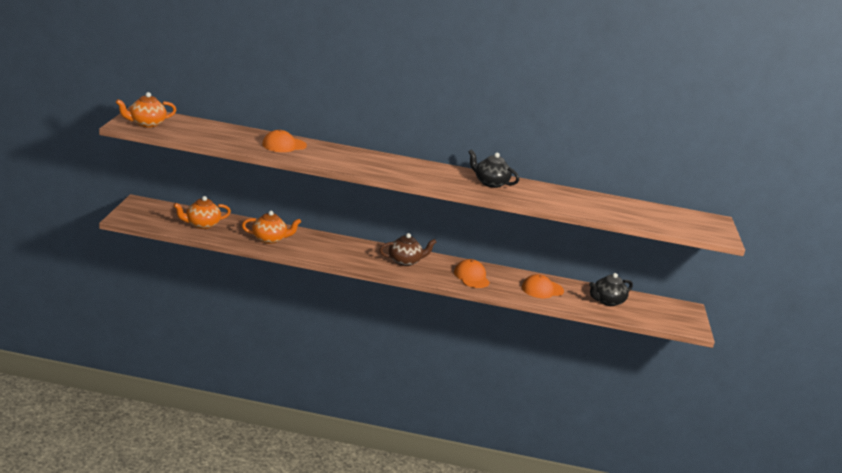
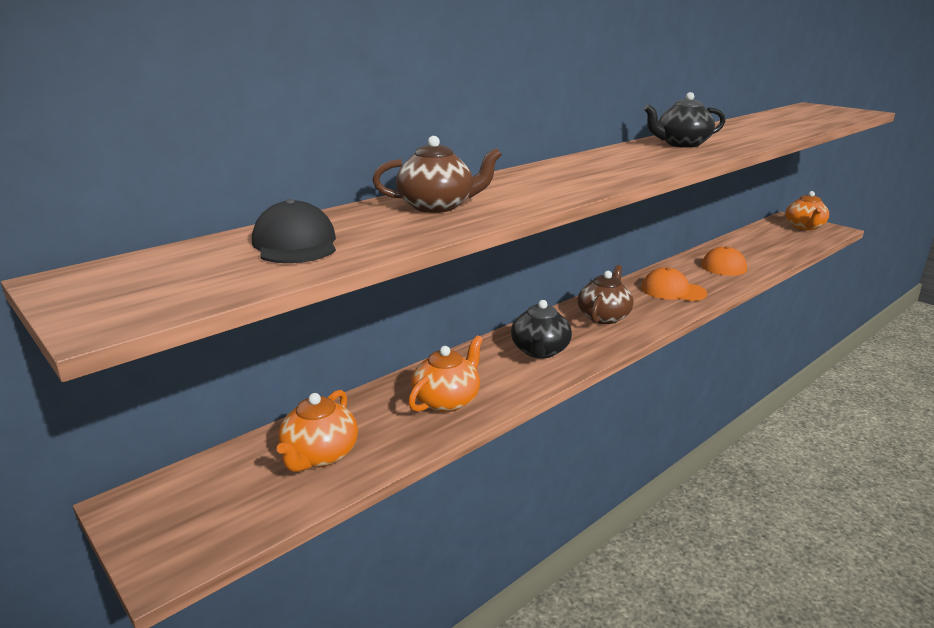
camera: 45 degrees left, 0 degrees up
(146, 124) = (143, 292): orange teapot -> orange teapot (804, 227)
(209, 132) = (295, 244): none -> black cap
(284, 145) = (437, 206): orange cap -> brown teapot
(607, 301) = (764, 244): black teapot -> black teapot (540, 351)

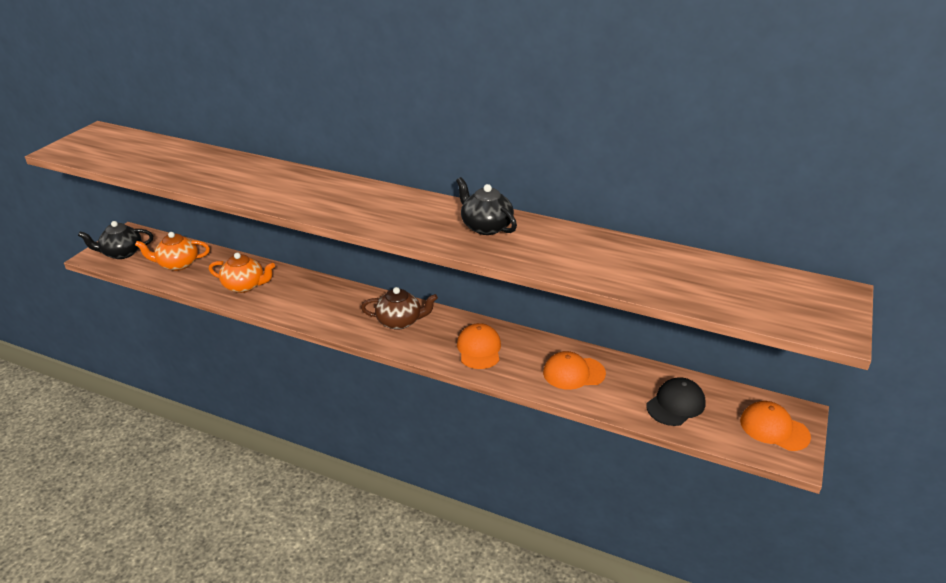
camera: 65 degrees right, 10 degrees up
(295, 244) = (154, 156): black cap -> black cap (675, 404)
(437, 206) = (234, 172): brown teapot -> none
(540, 351) = (325, 304): black teapot -> black teapot (121, 253)
(804, 227) = (774, 428): orange teapot -> orange cap

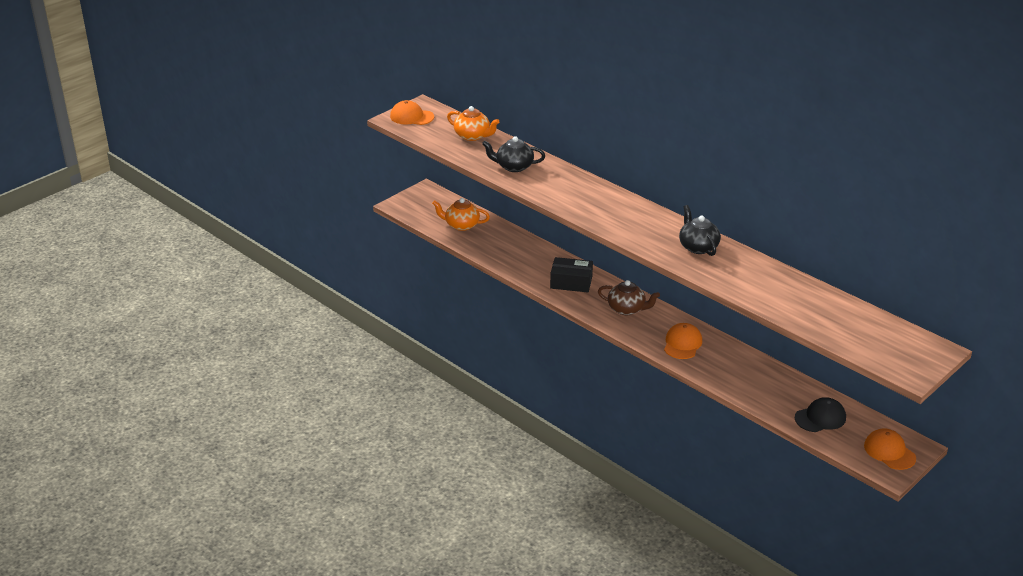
camera: 20 degrees right, 0 degrees up
(121, 253) = (418, 206): black teapot -> black teapot (513, 167)
(245, 286) = (511, 254): orange teapot -> orange teapot (473, 136)
(324, 304) = (571, 282): none -> black box
(573, 373) = (750, 378): orange cap -> orange cap (411, 117)

